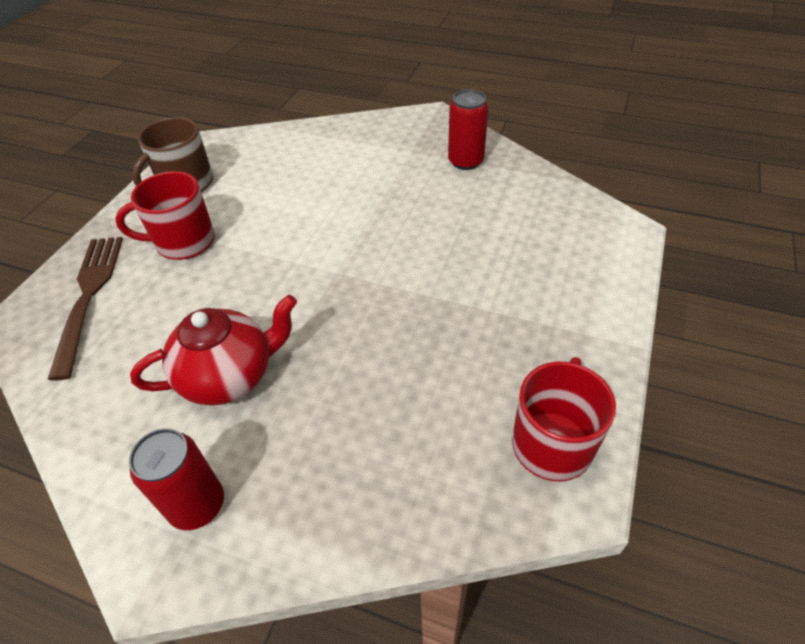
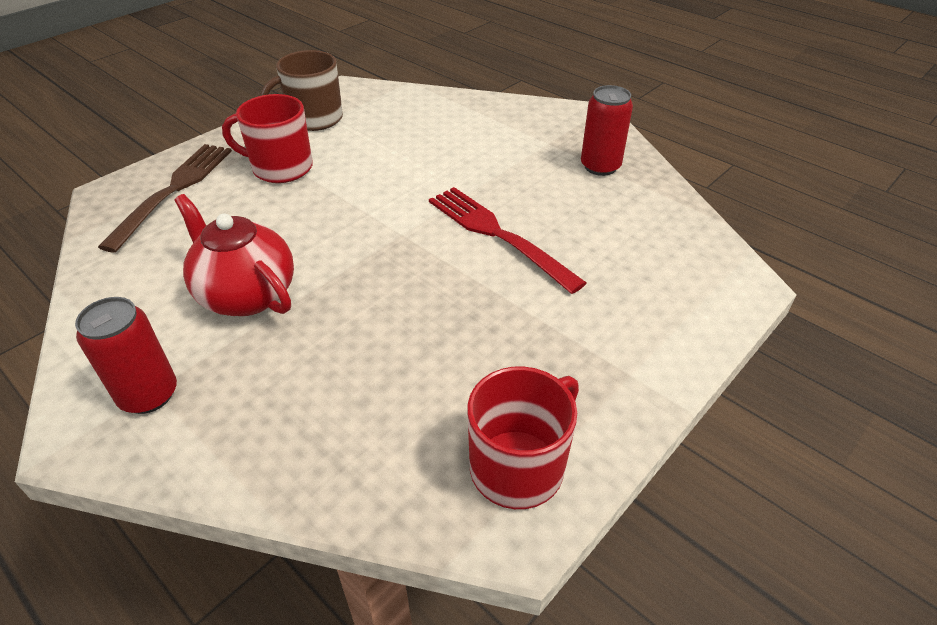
camera: 20 degrees right, 5 degrees down
(230, 376) = (246, 295): red teapot -> red teapot turned 135 degrees counterclockwise
(419, 248) = (498, 235): none -> red fork

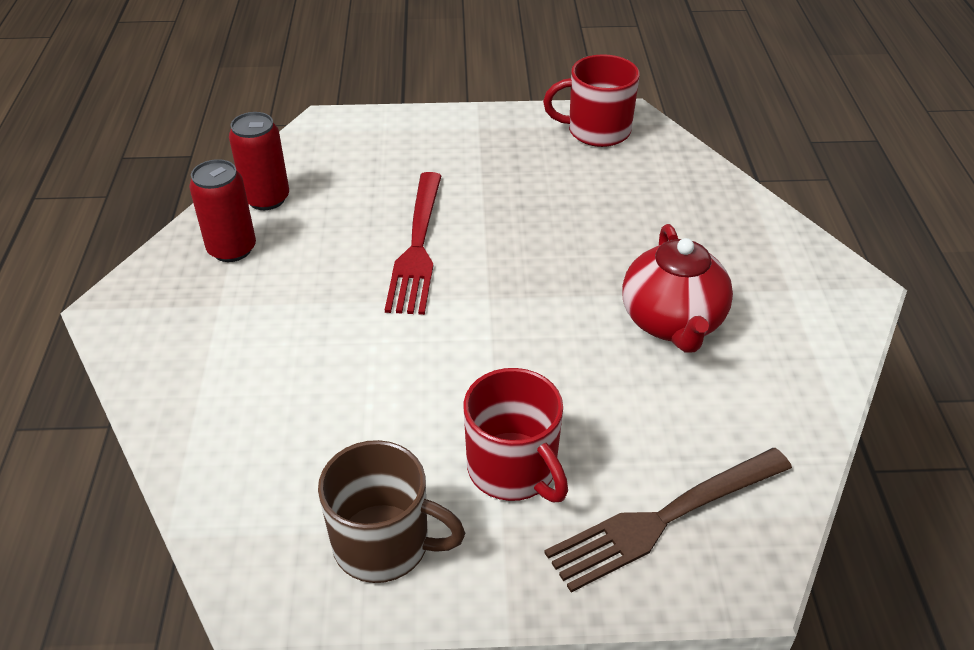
camera: 135 degrees left, 0 degrees up
(149, 395) = (794, 287): red can -> red can (266, 199)

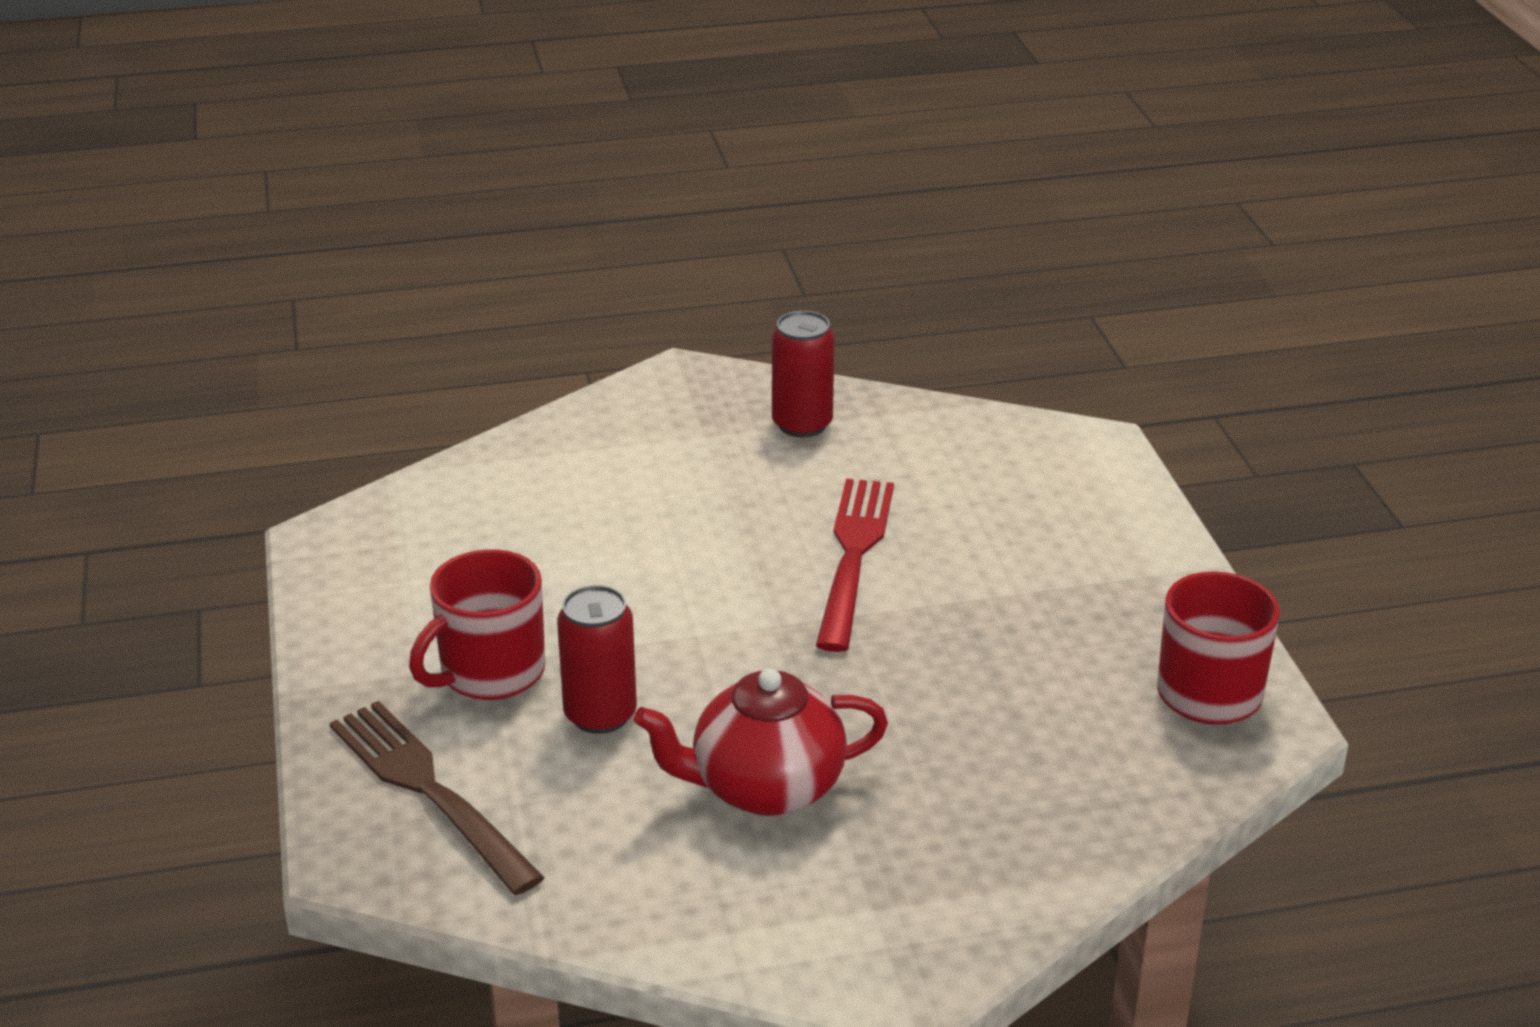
camera: 80 degrees right, 10 degrees down
(266, 199) = (907, 429): red can -> red can (600, 715)
(384, 544) = (384, 598): brown mug -> none
(417, 246) = (853, 556): red fork -> red fork turned 105 degrees clockwise

